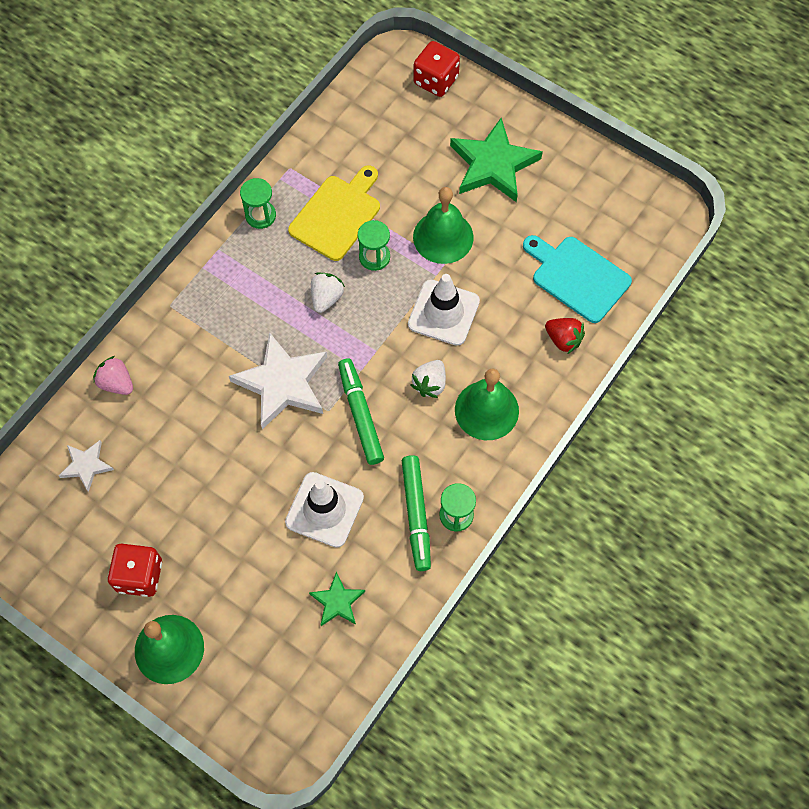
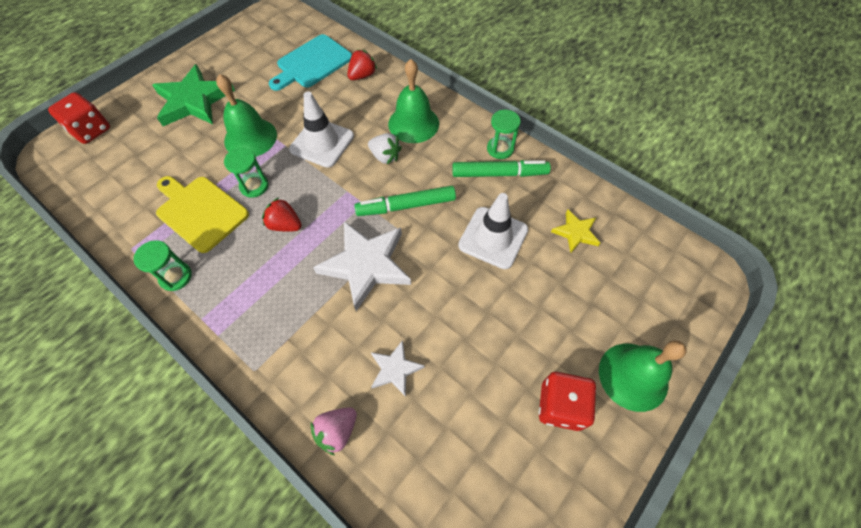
camera: 85 degrees left, 5 degrees down
(86, 465) = (434, 467): white star -> white star (395, 369)
(326, 298) = (285, 225): white strawberry -> red strawberry
(337, 602) = (576, 232): green star -> yellow star

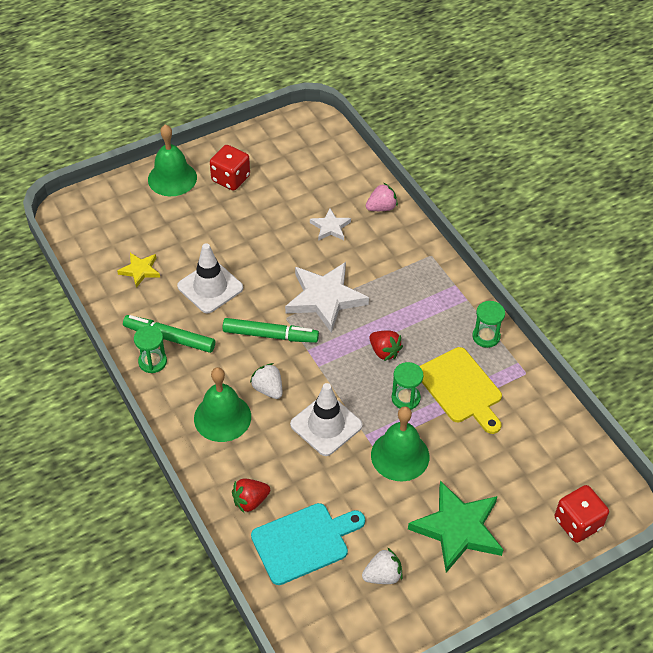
camera: 160 degrees left, 10 degrees down
(248, 60) = (382, 575): none -> white strawberry

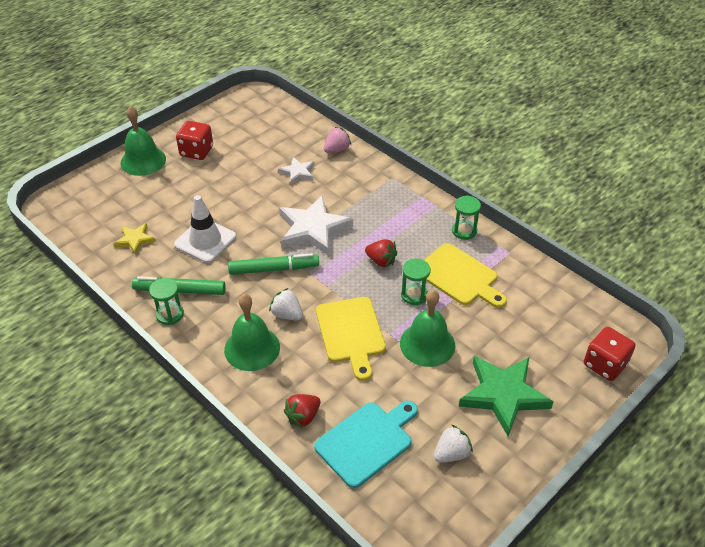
camera: 15 degrees left, 5 degrees down
(326, 425) = (351, 333): white traffic cone -> yellow cutting board

